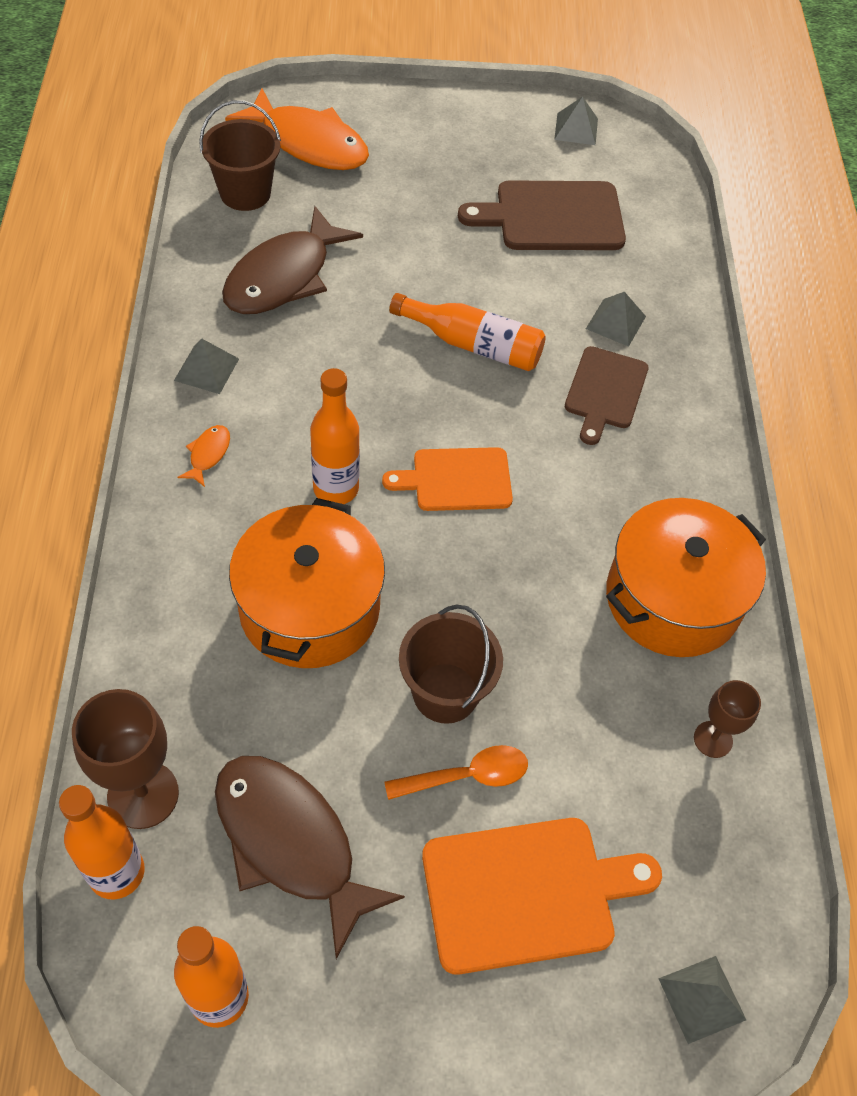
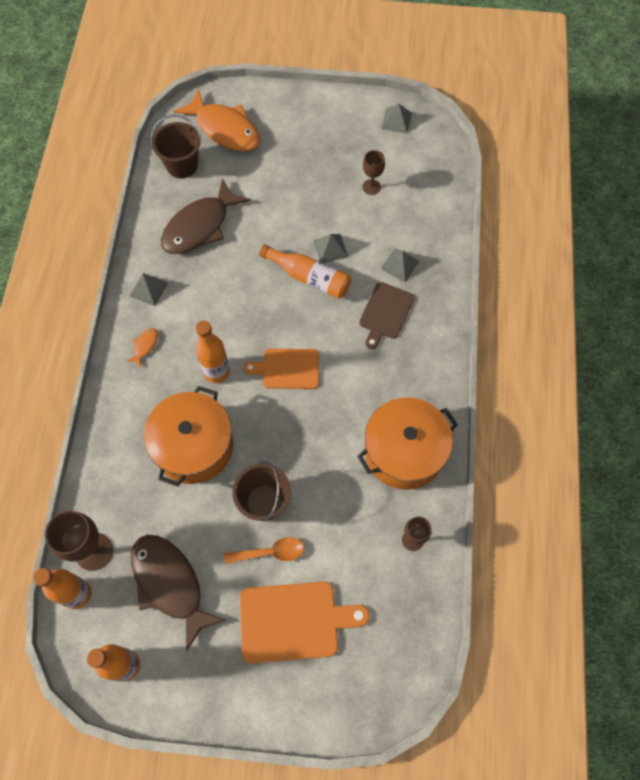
camera: 10 degrees right, 10 degrees up
(552, 217) = (371, 187): brown cutting board -> brown goblet
(702, 999) = (380, 687): grey pyramid -> grey pyramid (330, 248)

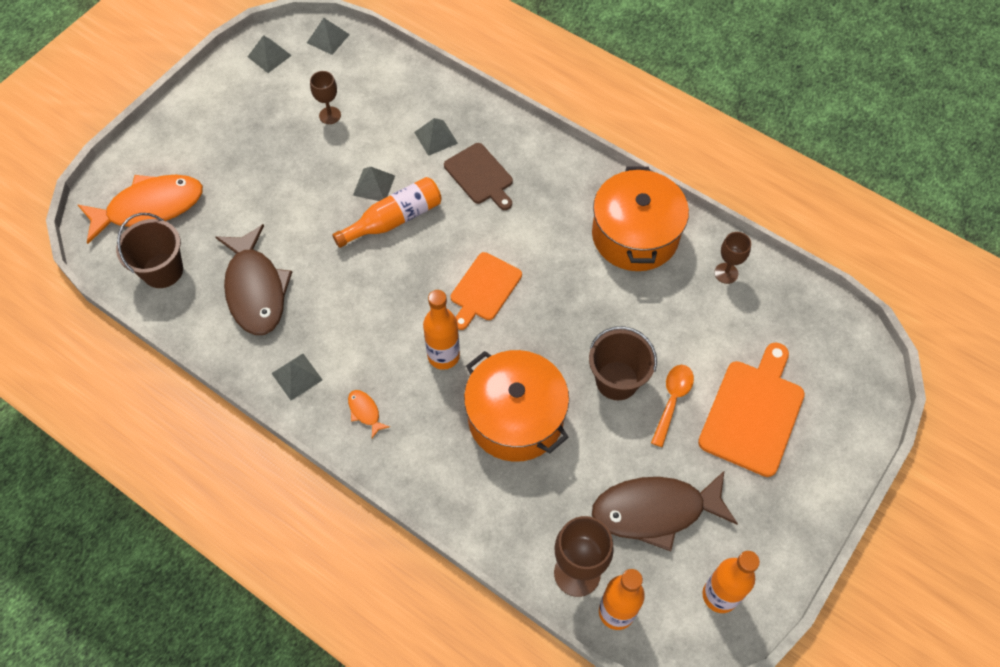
camera: 60 degrees left, 5 degrees down
(439, 146) = (328, 38): none -> grey pyramid

